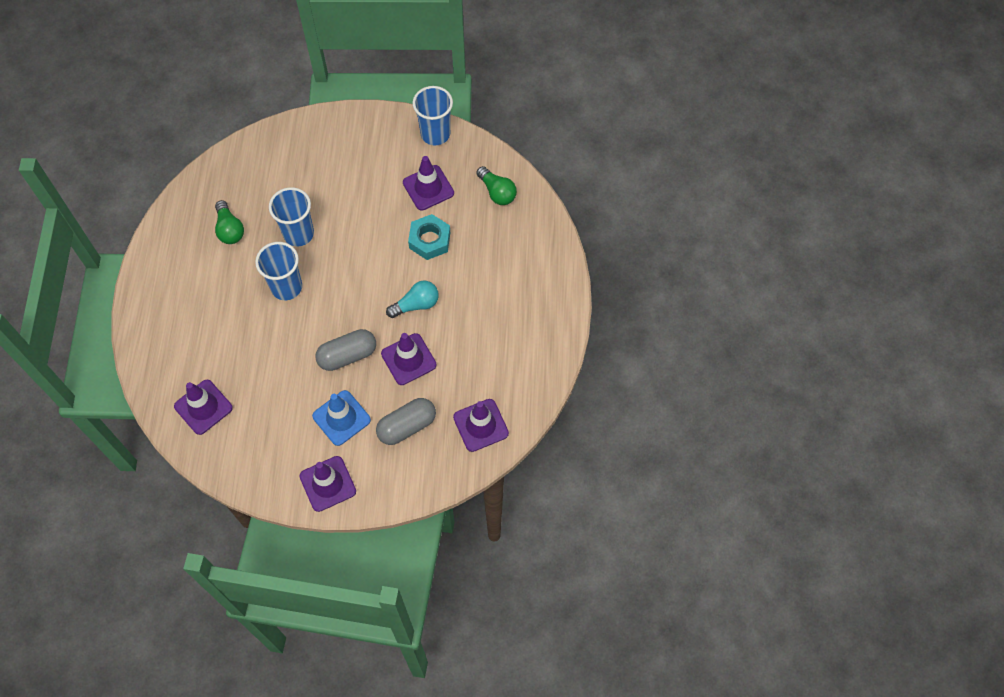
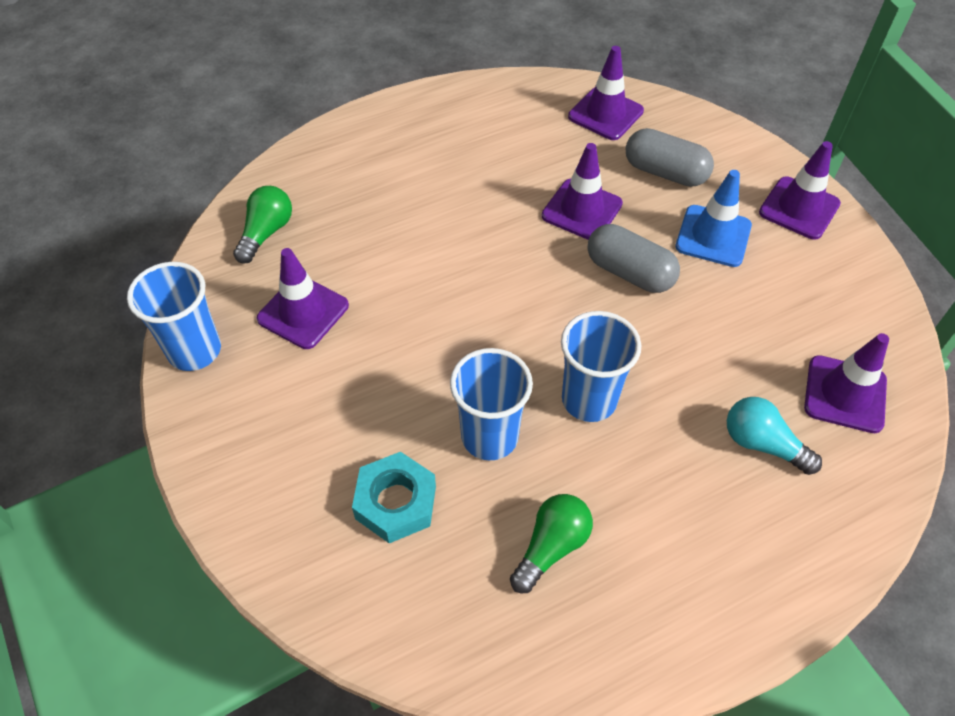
camera: 120 degrees left, 10 degrees down
(416, 304) = (501, 238): turquoise light bulb -> turquoise light bulb (762, 444)
(429, 240) = (392, 269): turquoise nut -> turquoise nut (396, 502)

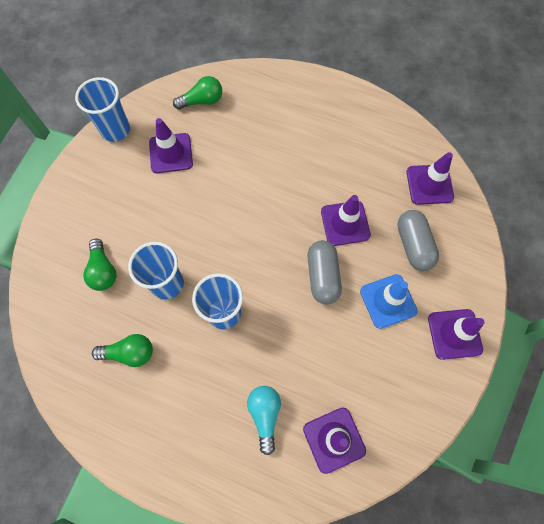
camera: 50 degrees right, 15 degrees up
(396, 502) = (103, 270): turquoise nut -> green light bulb

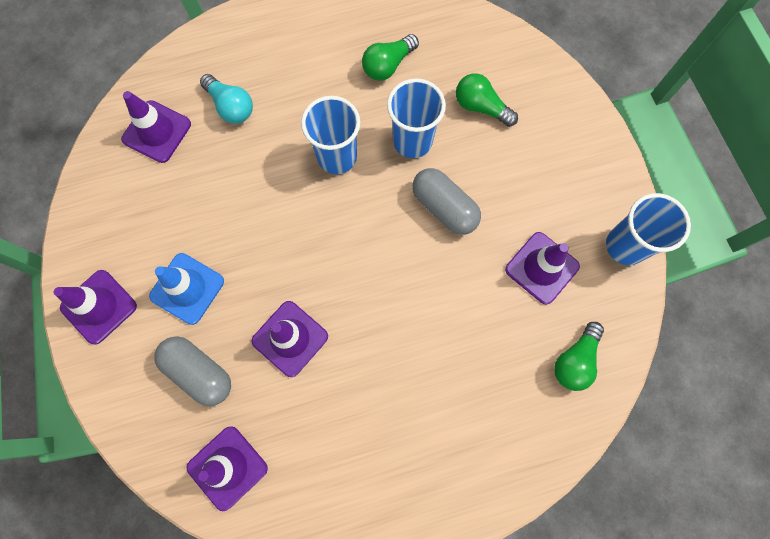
camera: 140 degrees right, 5 degrees up
(322, 276) = (271, 262): grey capsule -> grey capsule (444, 207)

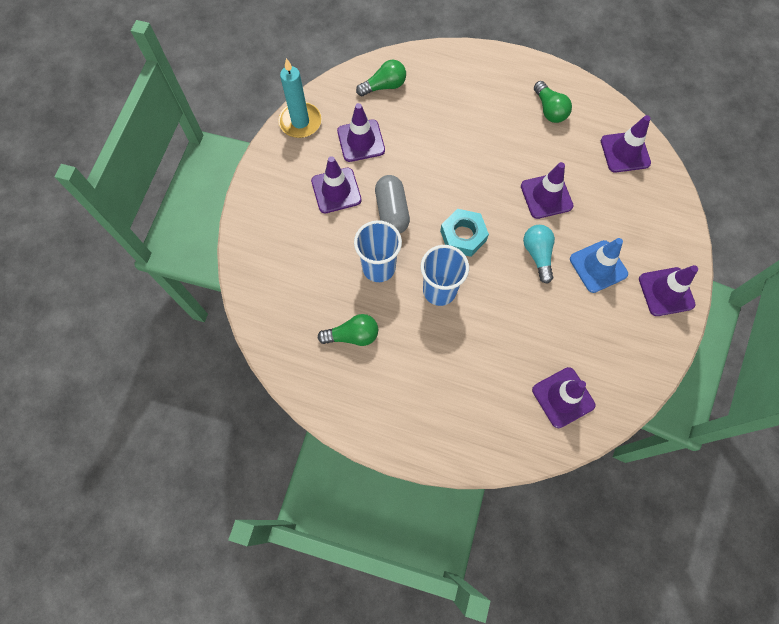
camera: 145 degrees left, 5 degrees down
(199, 372) = (616, 212): grey capsule -> none
(231, 106) = (493, 381): turquoise light bulb -> turquoise light bulb (537, 255)
(351, 229) = (463, 236): none -> turquoise nut
(481, 107) = (312, 260): green light bulb -> green light bulb (549, 110)
(519, 192) = (336, 190): none -> purple traffic cone
(625, 246) = (300, 122): blue cup -> turquoise candle

